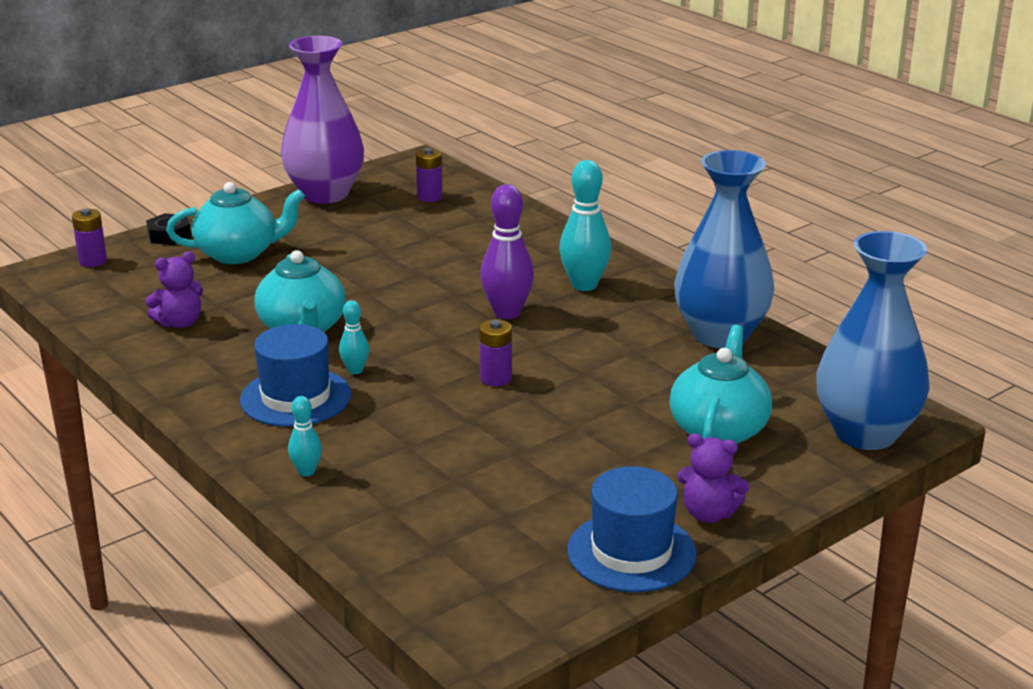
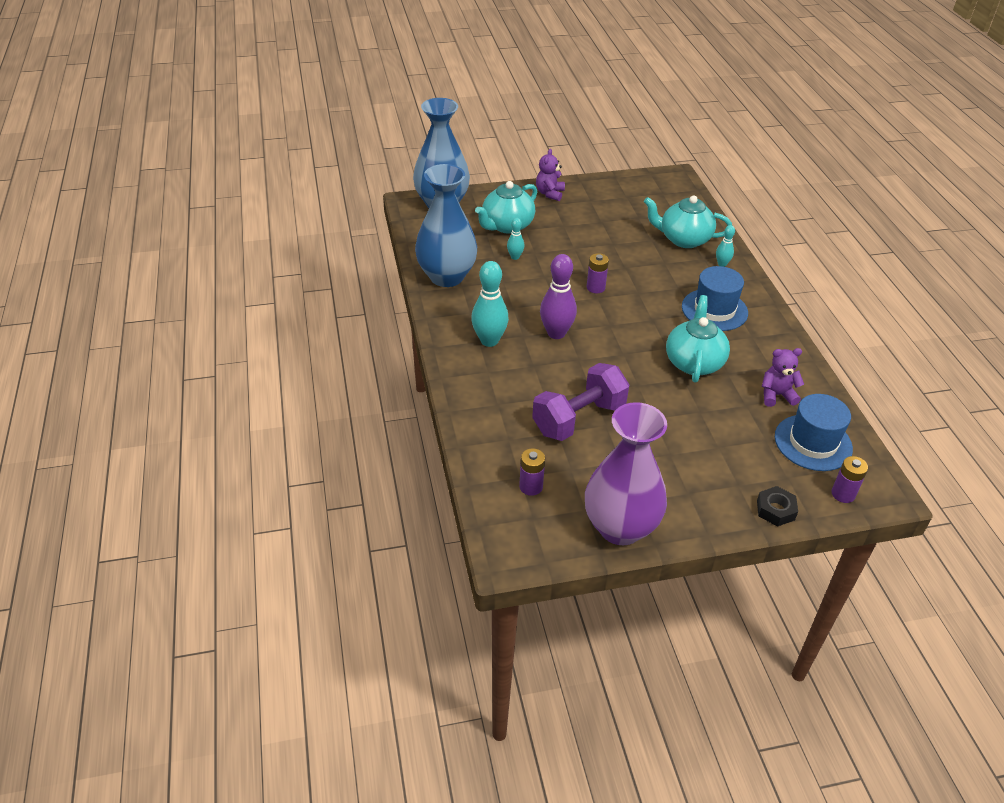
camera: 155 degrees left, 15 degrees up
(239, 253) = (720, 462): turquoise teapot -> turquoise teapot (683, 239)
(355, 370) = (673, 318): turquoise bowling pin -> turquoise bowling pin (515, 257)
(417, 248) = (579, 418): none -> purple dumbbell
(631, 552) = (595, 189): blue hat -> blue hat (813, 442)
(708, 514) = (549, 193): purple teddy bear -> purple teddy bear turned 120 degrees counterclockwise

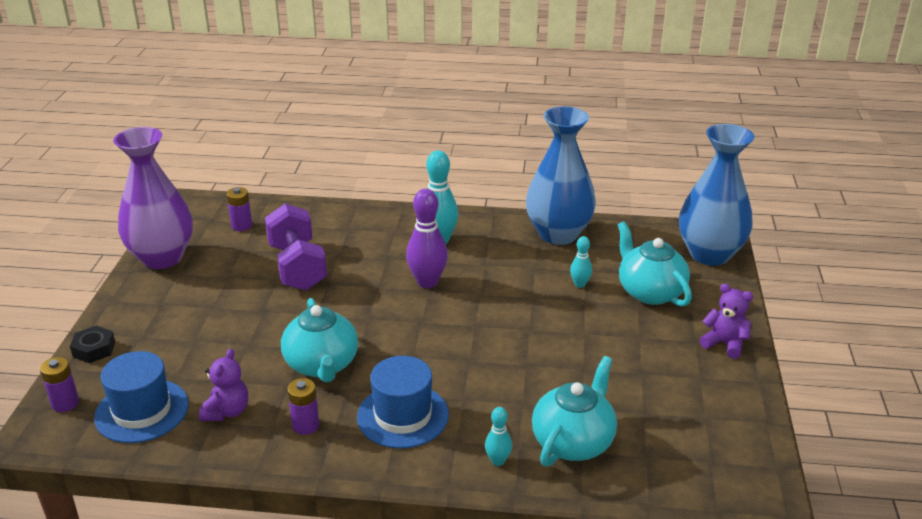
camera: 110 degrees right, 10 degrees down
(595, 287) = (494, 329): purple battery -> purple battery (305, 425)
(694, 362) = (322, 365): turquoise teapot -> turquoise teapot turned 45 degrees clockwise

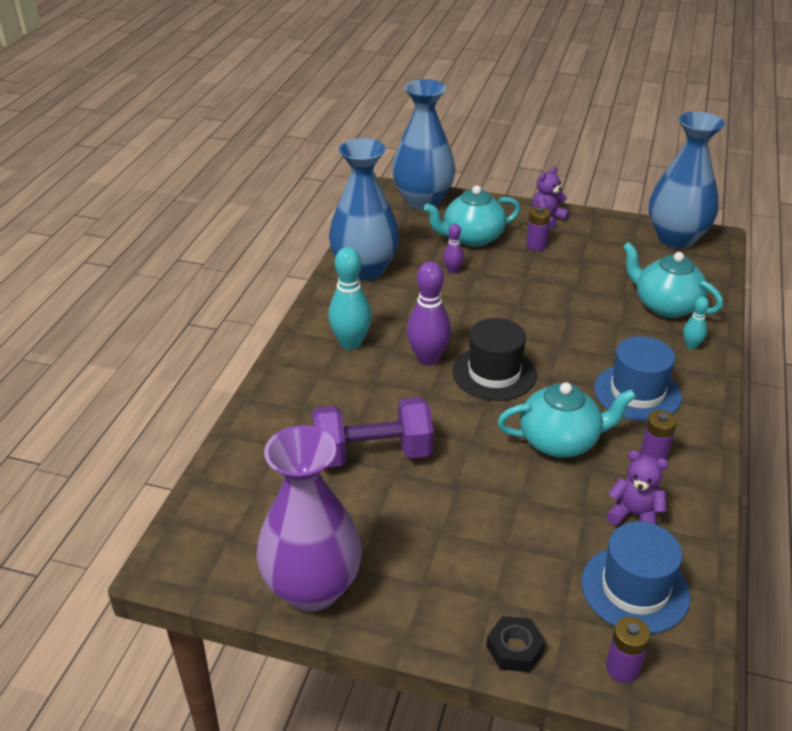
camera: 80 degrees left, 5 degrees up
(242, 226) = (258, 504): purple battery -> purple battery (536, 245)
(414, 321) = (494, 373): none -> black hat
(580, 284) = (452, 270): turquoise bowling pin -> purple bowling pin
(742, 457) = (676, 238): none -> blue vase

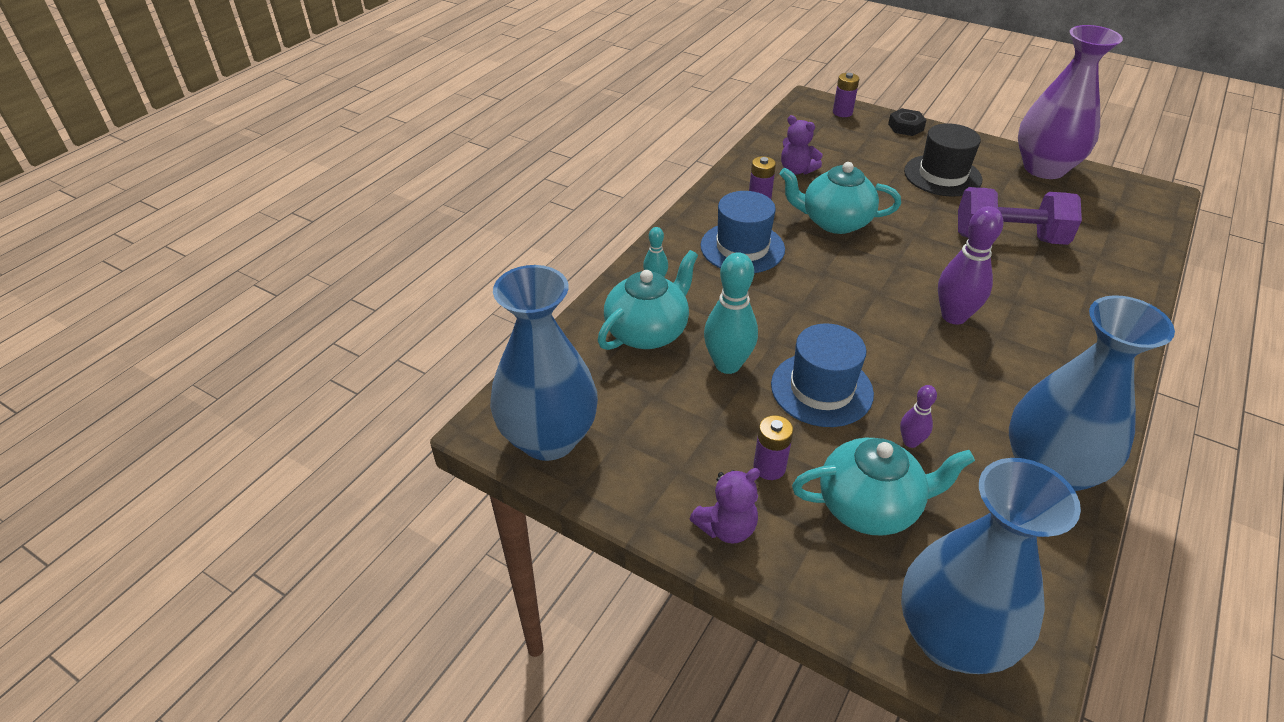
camera: 165 degrees left, 5 degrees up
(351, 343) = (1049, 351): turquoise bowling pin -> turquoise bowling pin (727, 364)
(494, 373) = (881, 288): black hat -> black hat (942, 175)
(635, 589) = (817, 138): blue hat -> blue hat (821, 389)
(665, 306) = (648, 332): turquoise teapot -> turquoise teapot turned 105 degrees counterclockwise

